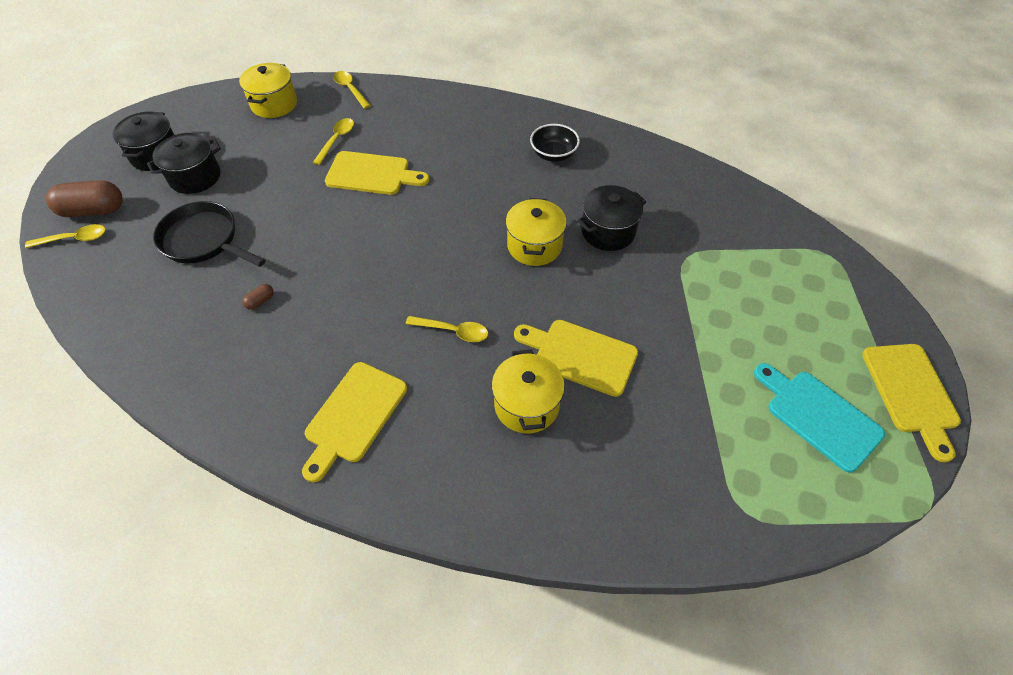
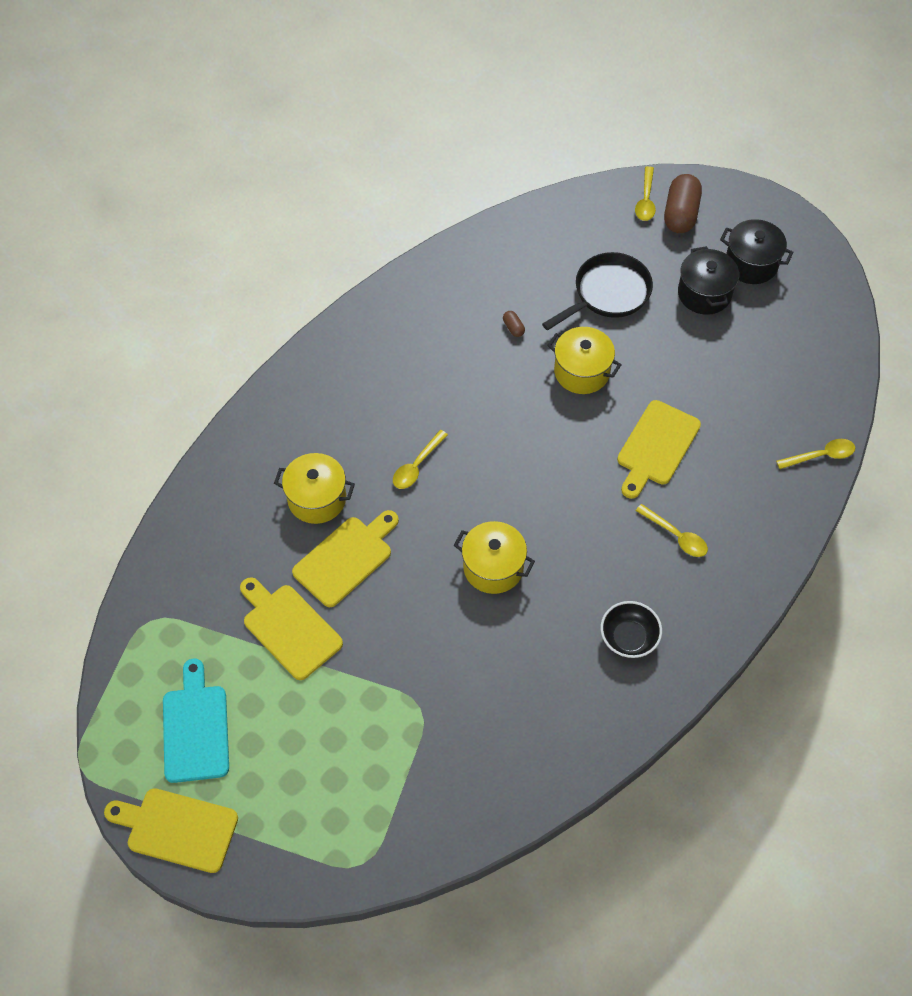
camera: 110 degrees right, 5 degrees up
(274, 104) = (812, 375): yellow pot -> yellow pot (581, 372)
(336, 140) = (726, 424): yellow spoon -> yellow spoon (676, 536)
(354, 416) = (364, 375): yellow cutting board -> yellow cutting board (289, 628)
(608, 231) = (486, 646): black pot -> none
(819, 416) = (195, 728): turquoise cutting board -> turquoise cutting board turned 75 degrees counterclockwise

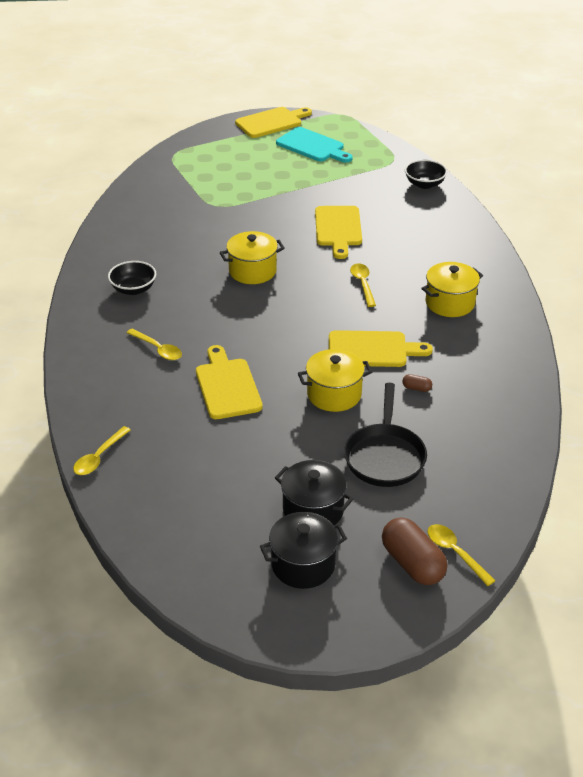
camera: 135 degrees right, 20 degrees down
(178, 551) = (424, 184): none -> black bowl
(289, 628) = (324, 193): yellow cutting board -> yellow cutting board (372, 349)
(317, 499) = (393, 239): yellow pot -> yellow pot (450, 303)
(676, 536) = (158, 349): yellow spoon -> yellow spoon turned 135 degrees counterclockwise

